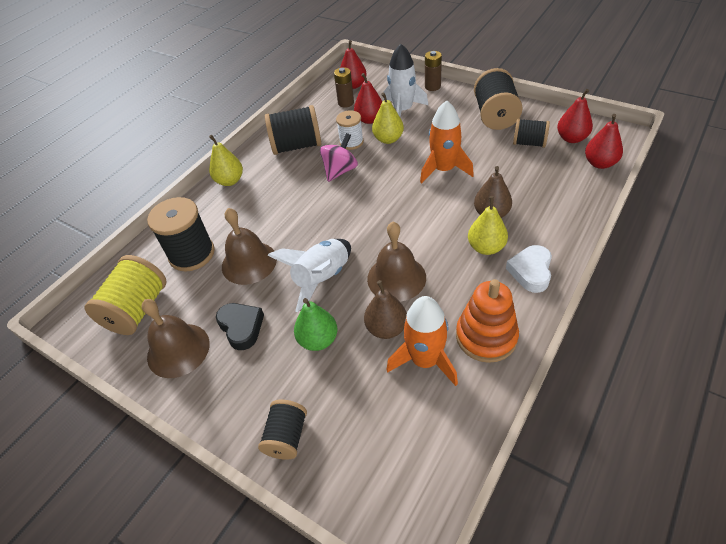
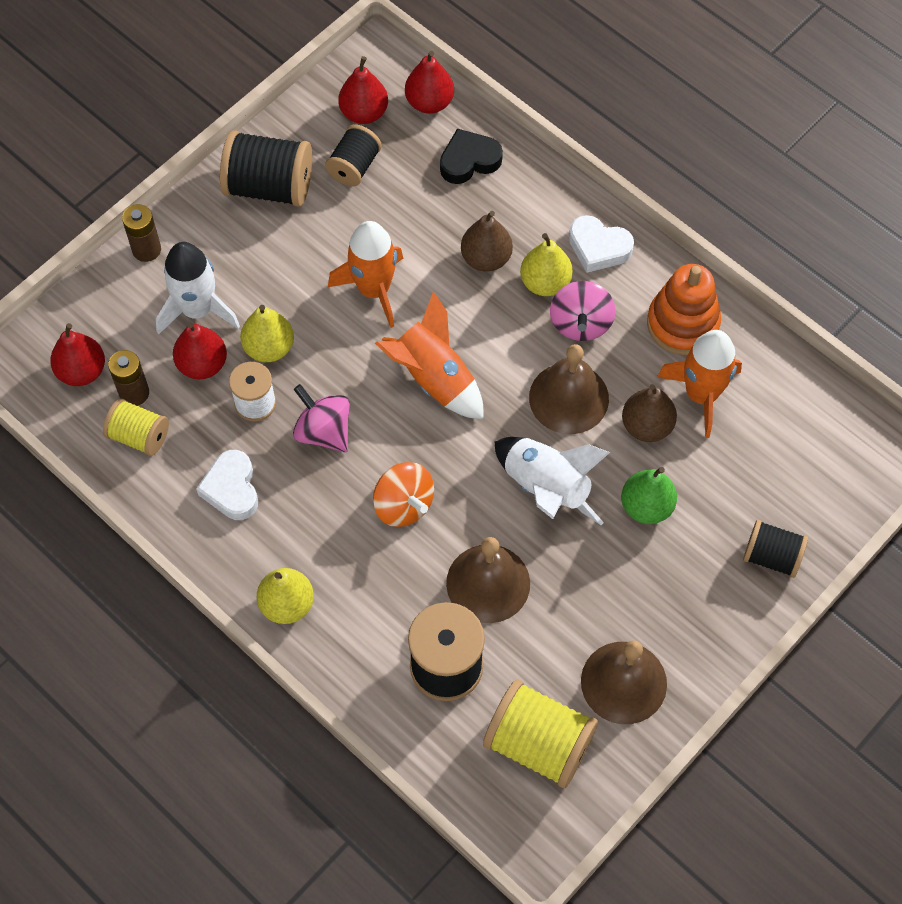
camera: 85 degrees left, 15 degrees up
(241, 327) = (605, 599): black heart -> black heart (469, 161)
(297, 146) = (231, 489): black spool -> white heart
(298, 213) = (403, 505): none -> orange spinning top
(321, 110) = (139, 436): none -> yellow spool
(390, 208) = (433, 378): none -> orange rocket
(460, 273) = (580, 323): none -> pink spinning top

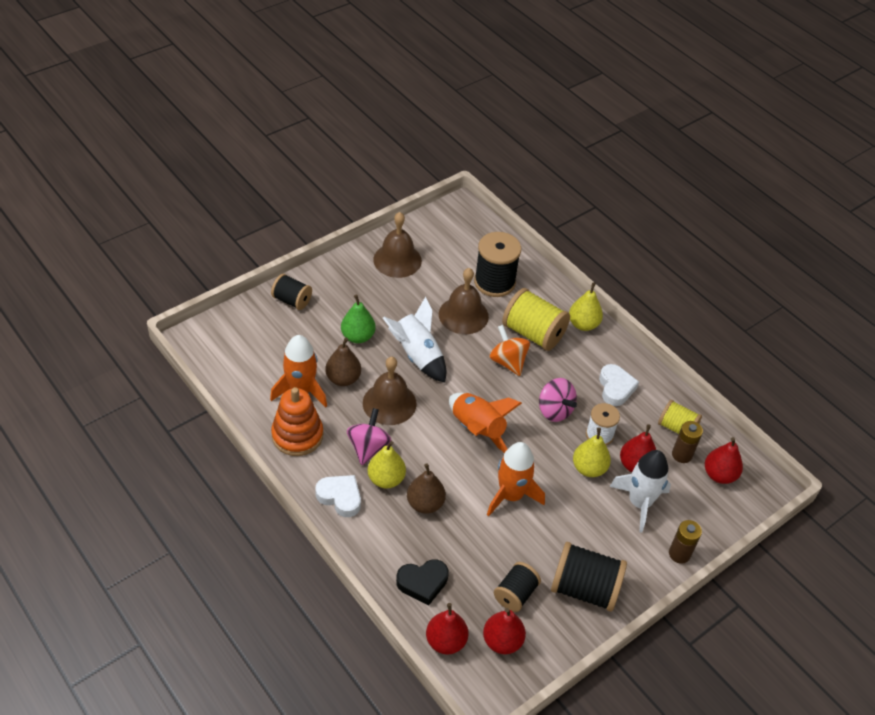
camera: 175 degrees left, 15 degrees down
(538, 743) = (450, 243): yellow spool -> yellow spool (533, 333)

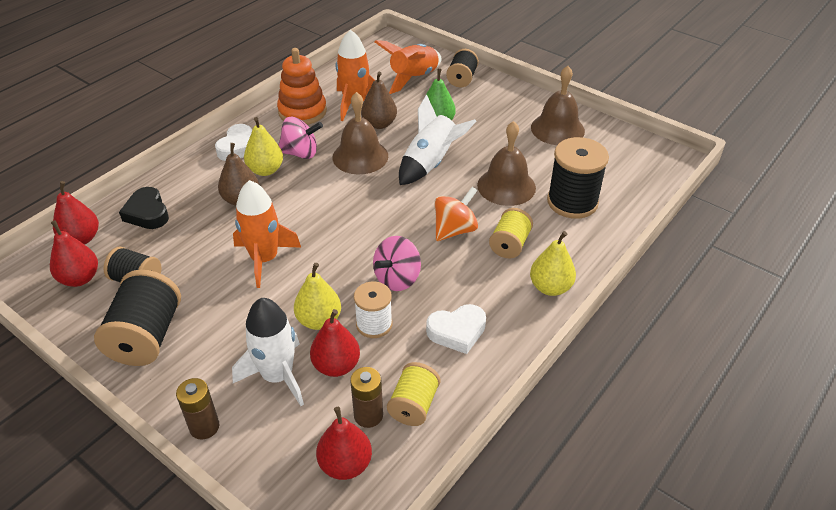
camera: 80 degrees right, 5 degrees down
(477, 430) = (346, 221): orange rocket -> orange rocket (413, 78)
(533, 333) = (509, 244): yellow spool -> yellow spool, size x0.61

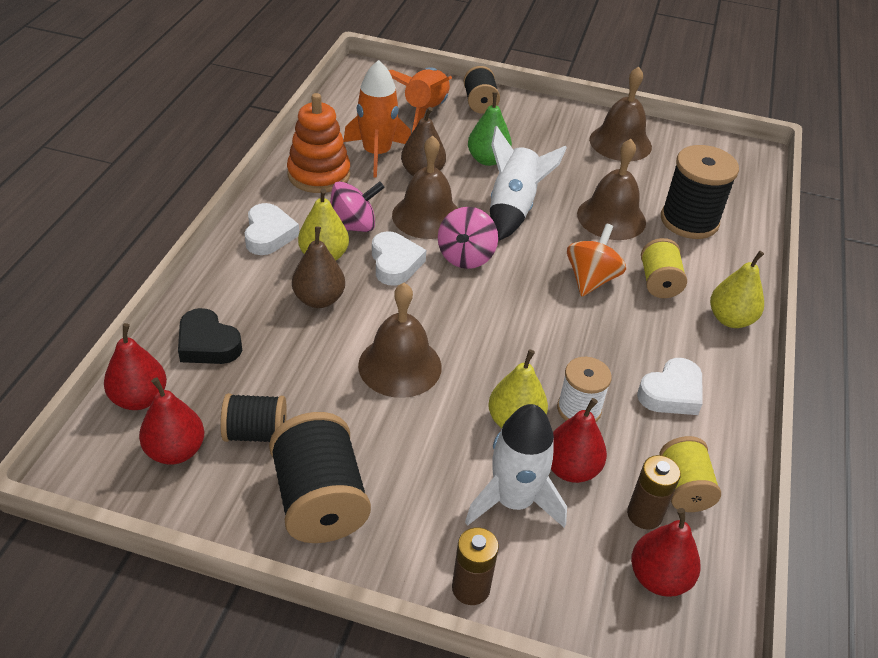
camera: 25 degrees left, 0 degrees up
(264, 259) = (400, 366): orange rocket -> brown bell
(312, 186) = (395, 263): none -> white heart
(397, 279) = (568, 350): pink spinning top -> pink spinning top (465, 256)

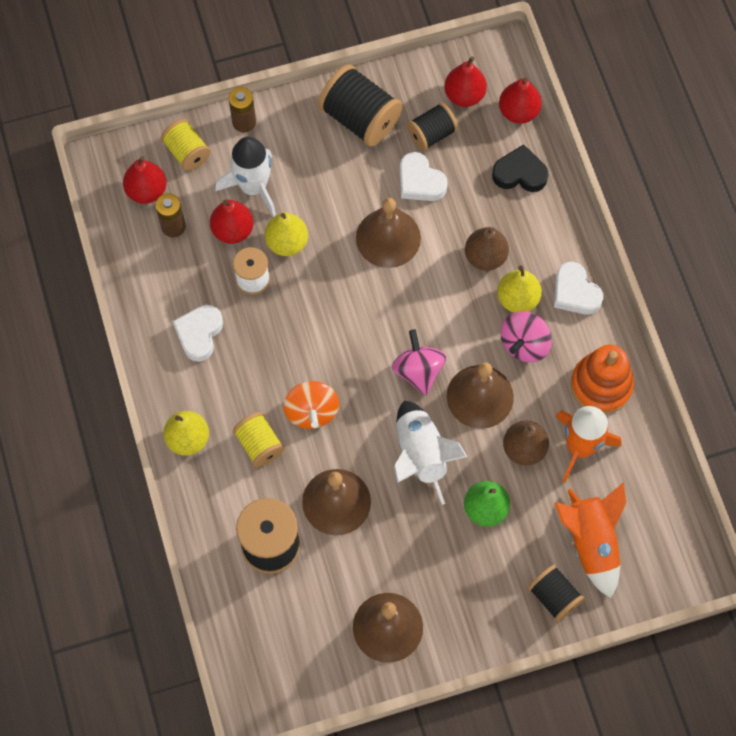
camera: 150 degrees right, 25 degrees up
(395, 263) = (463, 327): white heart -> white heart (420, 181)
(683, 488) = (158, 260): yellow spool -> yellow spool (187, 152)

